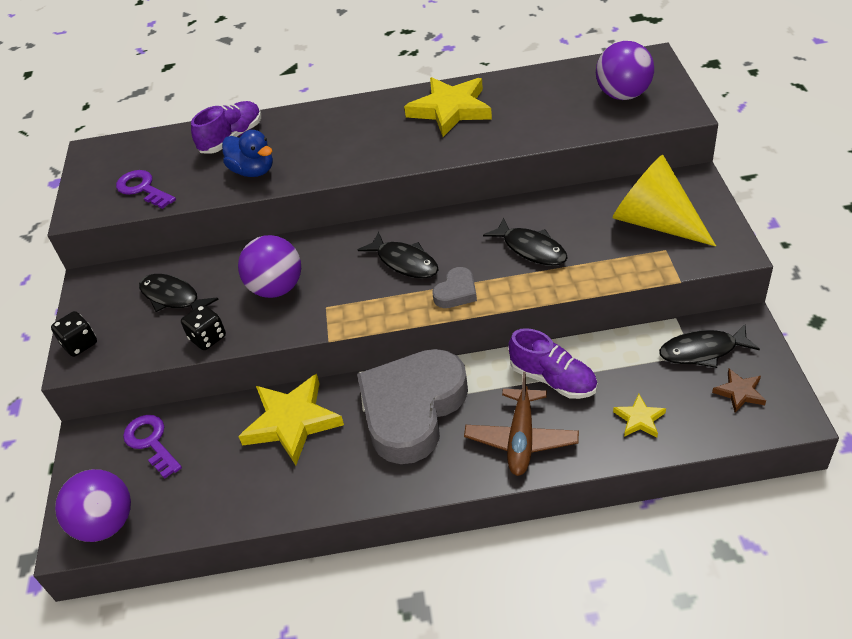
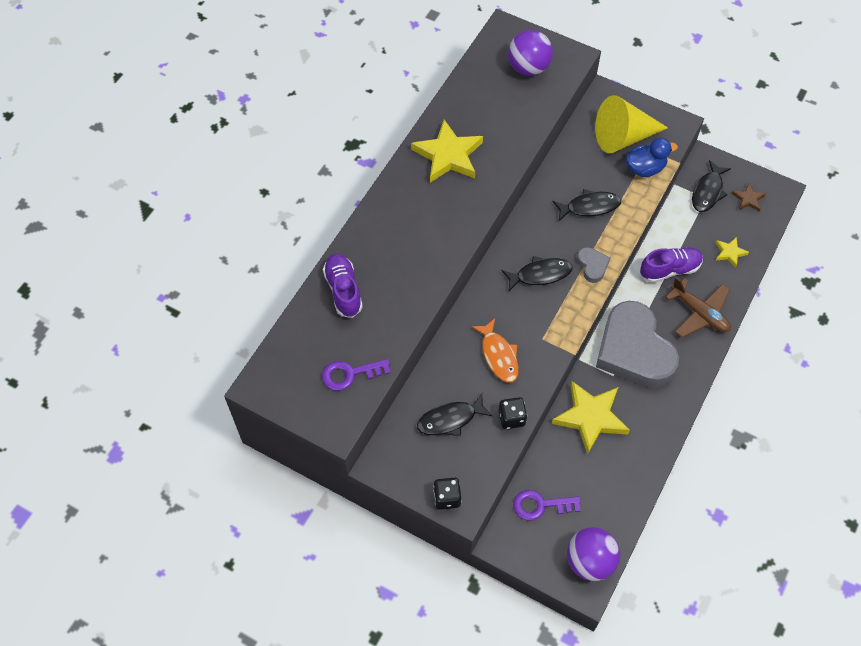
camera: 60 degrees left, 15 degrees up
(253, 171) = (400, 298): blue duck -> blue duck (645, 168)
(276, 288) = (498, 355): purple ball -> orange fish

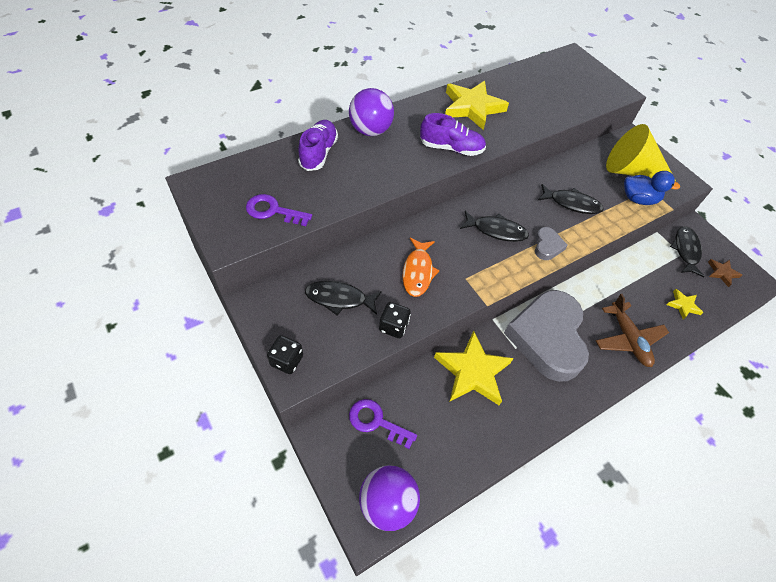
camera: 25 degrees right, 5 degrees down
(528, 68) = (577, 83): purple ball -> purple ball (370, 130)
(669, 270) = (618, 291): purple shoe -> purple shoe (451, 148)
(708, 192) = (685, 250): black fish -> black fish turned 135 degrees clockwise

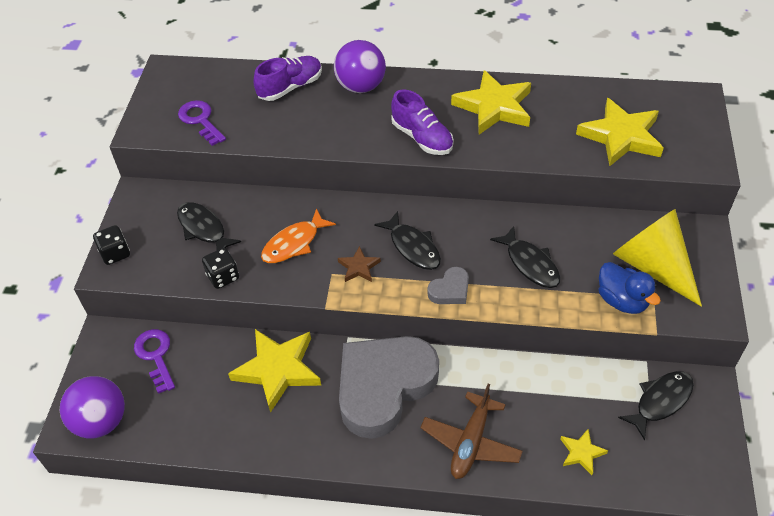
camera: 45 degrees right, 5 degrees down
(561, 95) = (621, 136): none -> yellow star
(722, 273) = (681, 452): brown star -> brown star (359, 267)

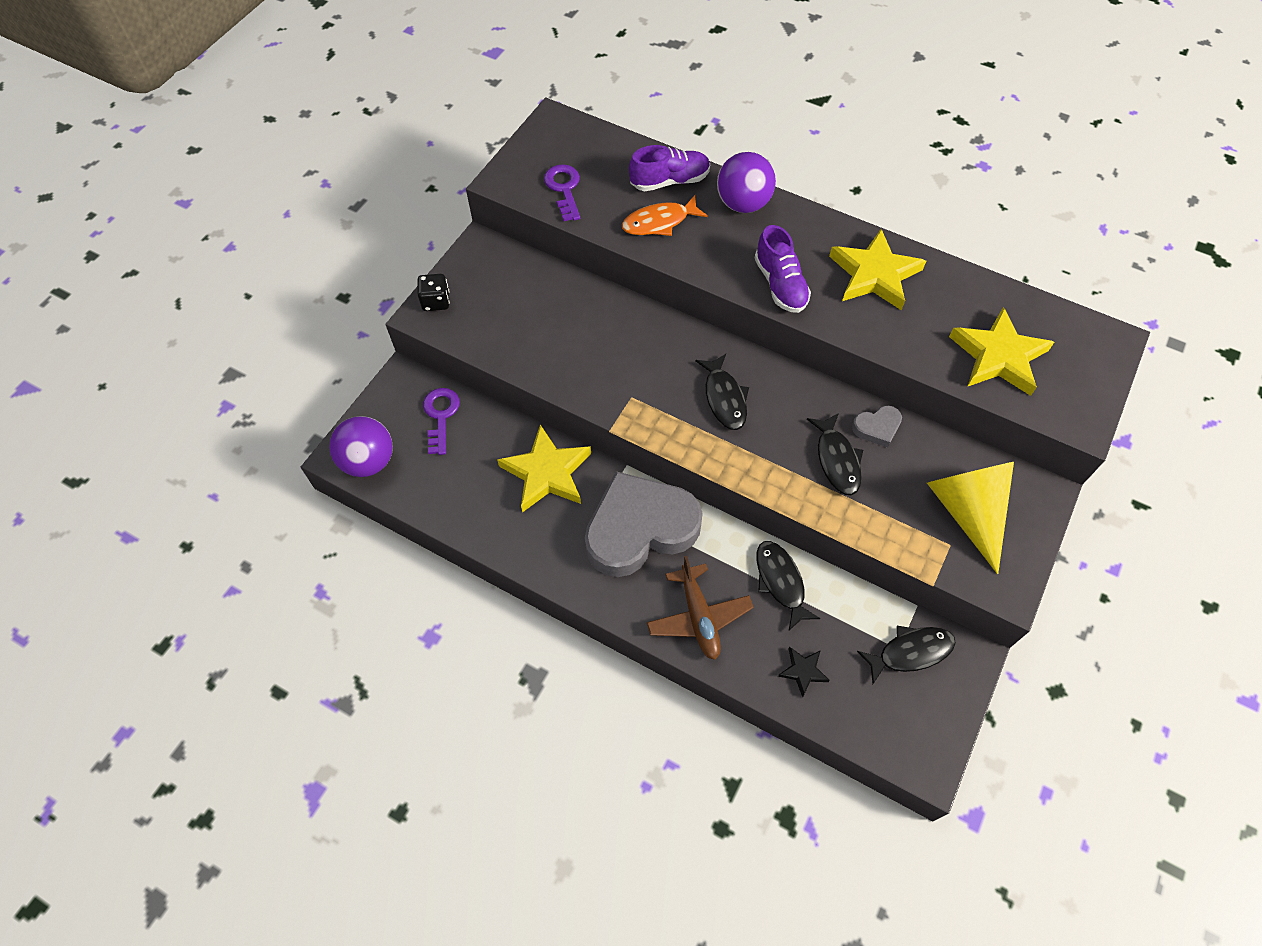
camera: 20 degrees right, 10 degrees up
(203, 229) = (528, 305): black fish -> black fish (780, 582)
(223, 277) = (526, 362): black dice -> none
(294, 243) = (608, 351): orange fish -> orange fish (659, 222)
(359, 267) = (661, 400): brown star -> none
(450, 290) = (741, 457): grey heart -> grey heart (877, 428)
(471, 442) = (698, 617): brown plane -> brown plane turned 60 degrees counterclockwise
(581, 453) = (803, 671): yellow star -> black star
(622, 300) = (914, 535): blue duck -> none

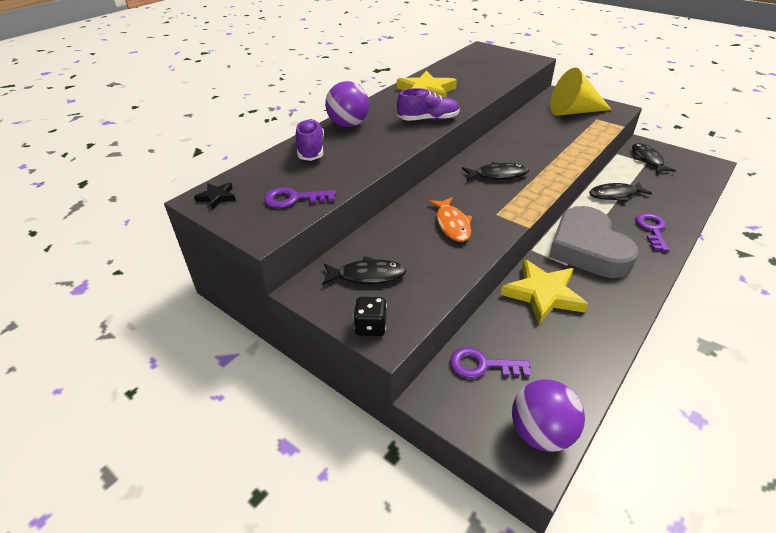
camera: 80 degrees left, 20 degrees down
(659, 222) = (353, 157): orange fish -> orange fish (452, 224)
(698, 617) = (652, 229): brown plane -> purple key
(803, 671) = (675, 194): black star -> black star (217, 197)
(837, 460) = (545, 142): black fish -> black fish (367, 276)
(877, 428) = (520, 128): grey heart -> none
(998, 356) = (492, 70): yellow star -> none

